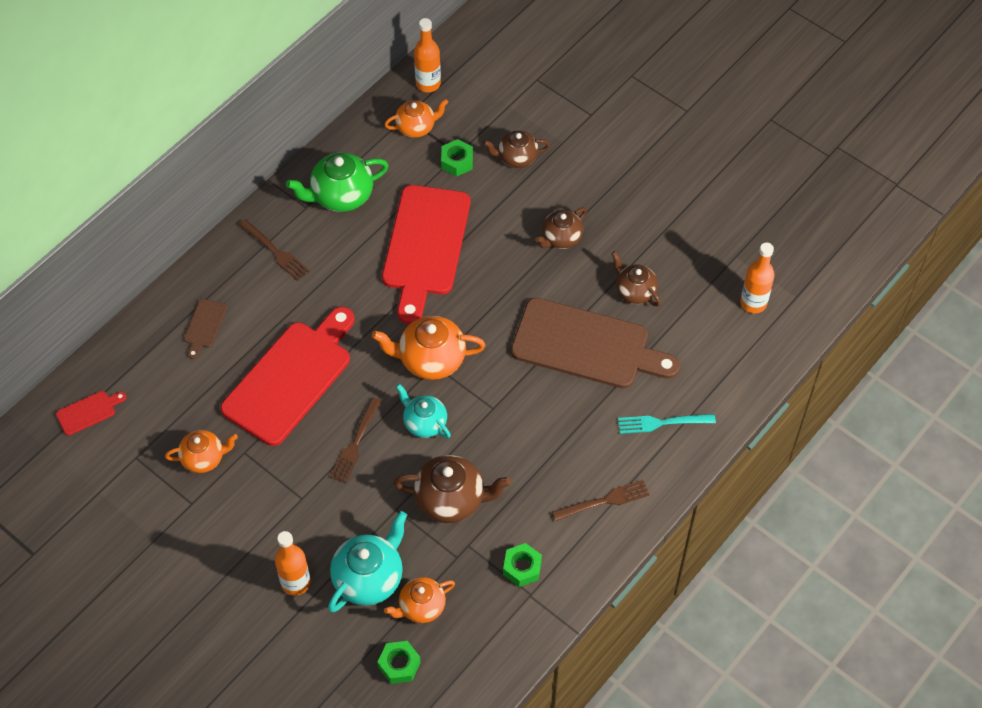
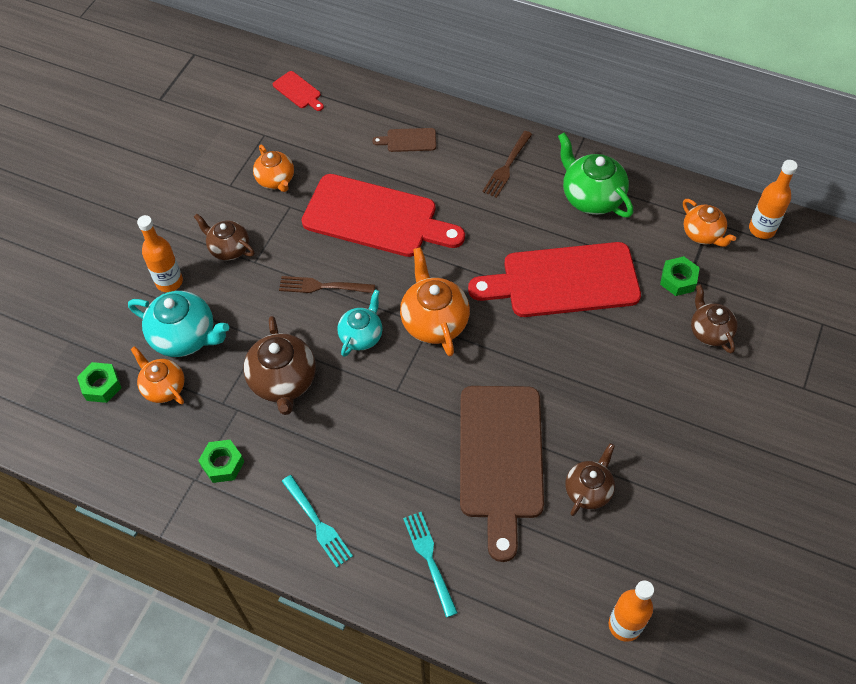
camera: 75 degrees right, 0 degrees up
(561, 238) = (626, 399): brown teapot -> brown teapot (229, 248)
(604, 501) = (317, 523): brown fork -> turquoise fork

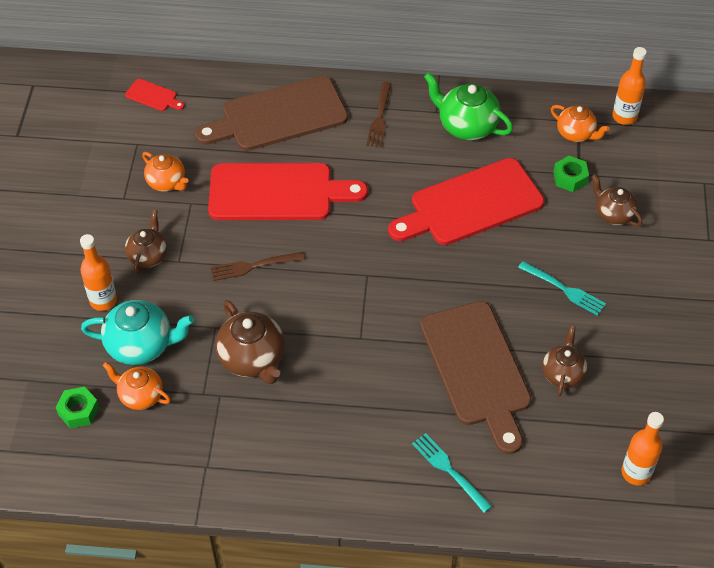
camera: 20 degrees left, 5 degrees down
(223, 464) = (227, 446): green nut -> none
(229, 248) = (148, 256): brown teapot -> brown teapot turned 90 degrees clockwise
(317, 523) = (337, 470): turquoise fork -> turquoise fork (564, 289)
(361, 336) = (308, 300): turquoise teapot -> none
(408, 140) = (279, 116): brown cutting board -> brown cutting board, size x2.42
(434, 321) = (369, 269): orange teapot -> none

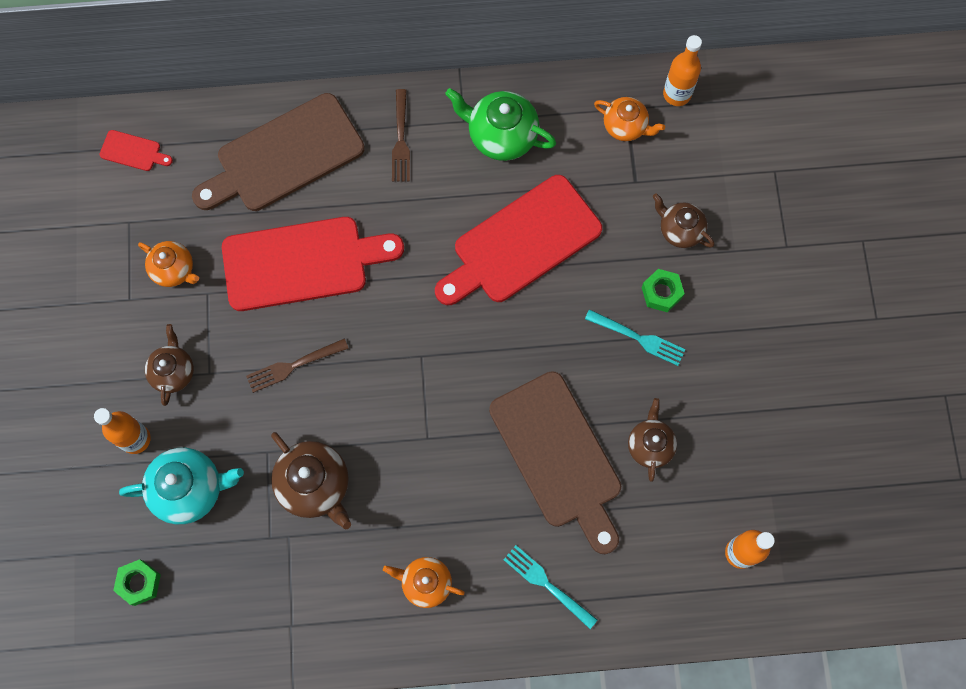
camera: 10 degrees left, 20 degrees up
(140, 395) = (202, 552): orange teapot -> orange teapot (425, 583)
(570, 178) = (626, 189): green nut -> green nut (661, 293)

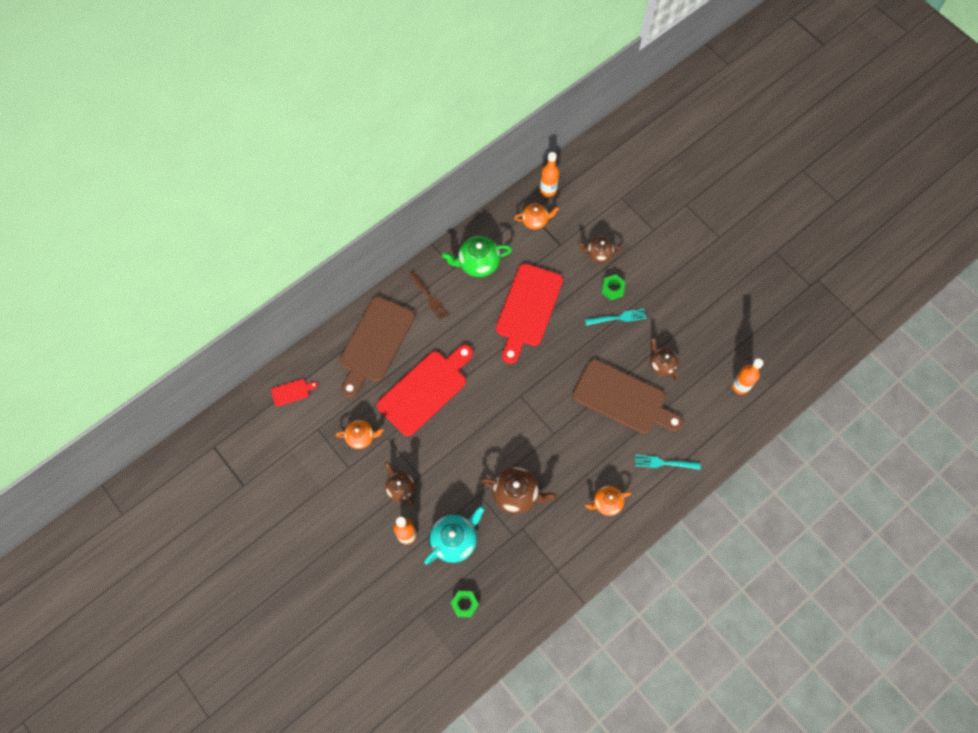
camera: 35 degrees left, 5 degrees down
(294, 365) = (460, 443): brown fork -> none

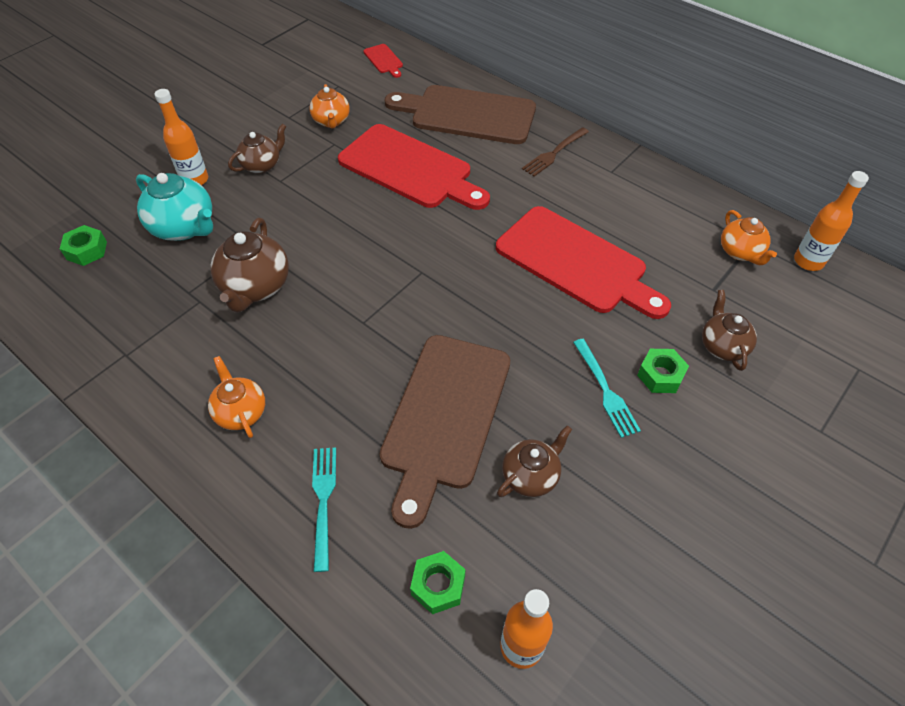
camera: 80 degrees right, 15 degrees down
(478, 263) = (630, 195): green teapot -> none
(528, 309) = (576, 262): red cutting board -> red cutting board turned 150 degrees counterclockwise
(711, 415) = (438, 585): none -> green nut

